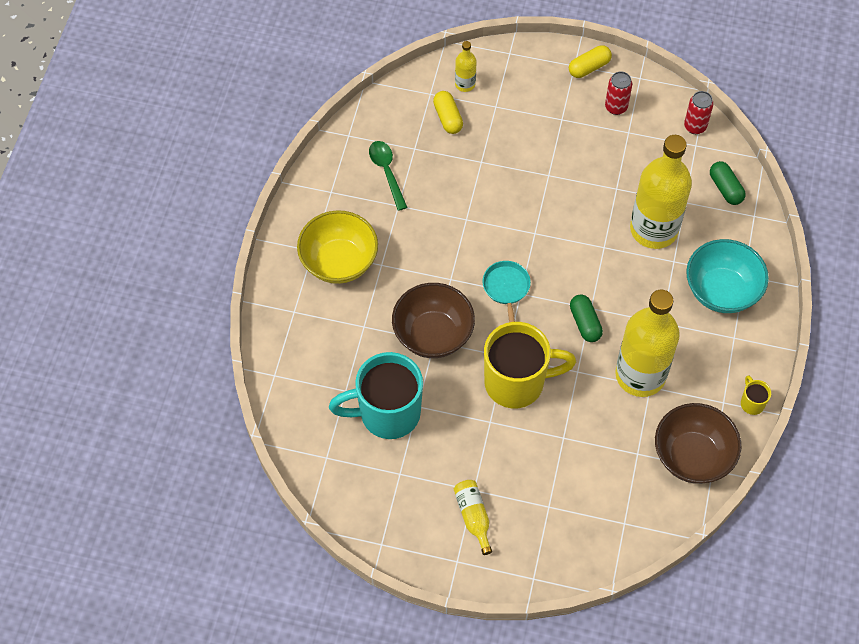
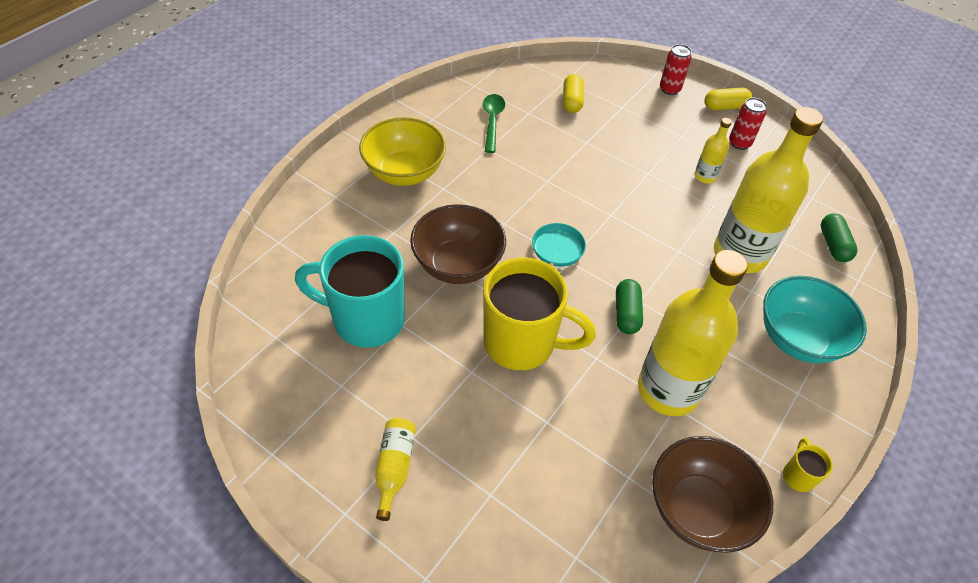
camera: 20 degrees right, 10 degrees down
(465, 84) = (601, 83): yellow bottle -> yellow bottle (705, 176)
(695, 126) = (816, 183): red can -> red can (669, 89)

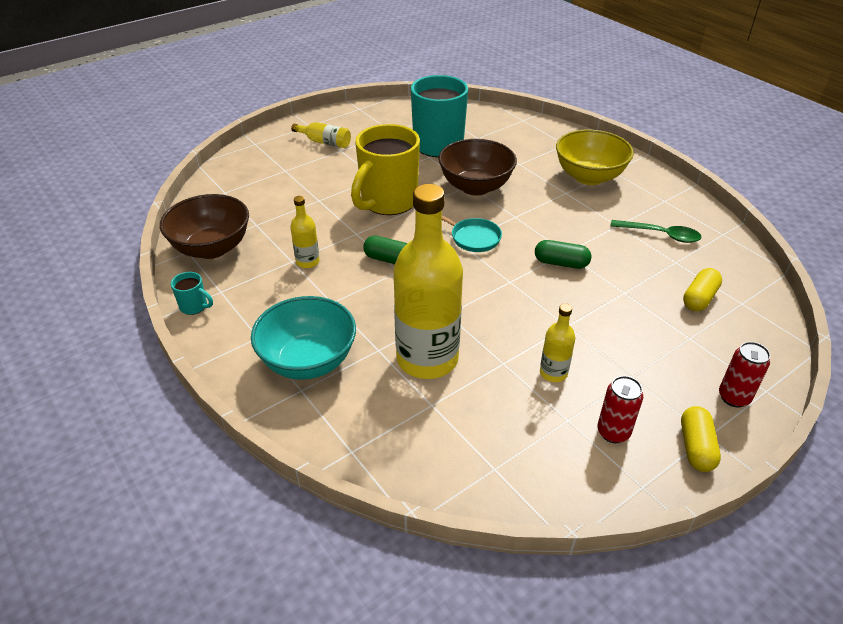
camera: 110 degrees right, 10 degrees down
(572, 101) = (699, 298): yellow capsule -> yellow capsule turned 75 degrees counterclockwise
(668, 390) = (307, 262): yellow bottle -> yellow bottle, size x0.44
(798, 475) = (194, 307): yellow mug -> turquoise mug
(833, 245) = (410, 452): green capsule -> green capsule (561, 263)

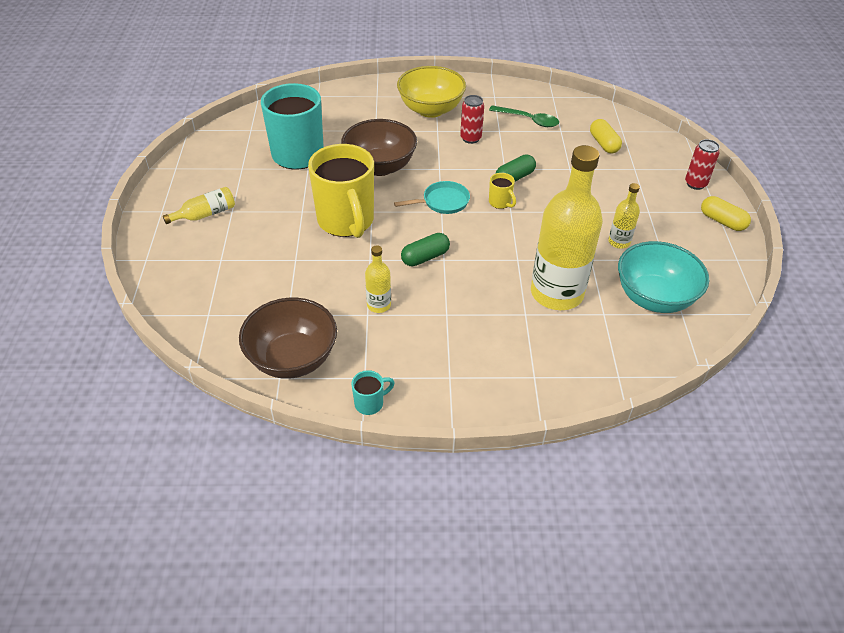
camera: 55 degrees left, 5 degrees up
(308, 361) = (505, 359): turquoise bowl -> turquoise bowl (654, 298)
(513, 270) = (500, 203): none -> yellow mug
(613, 432) = (688, 246): red can -> red can (470, 138)
(661, 235) = (528, 120): green spoon -> green spoon turned 60 degrees clockwise

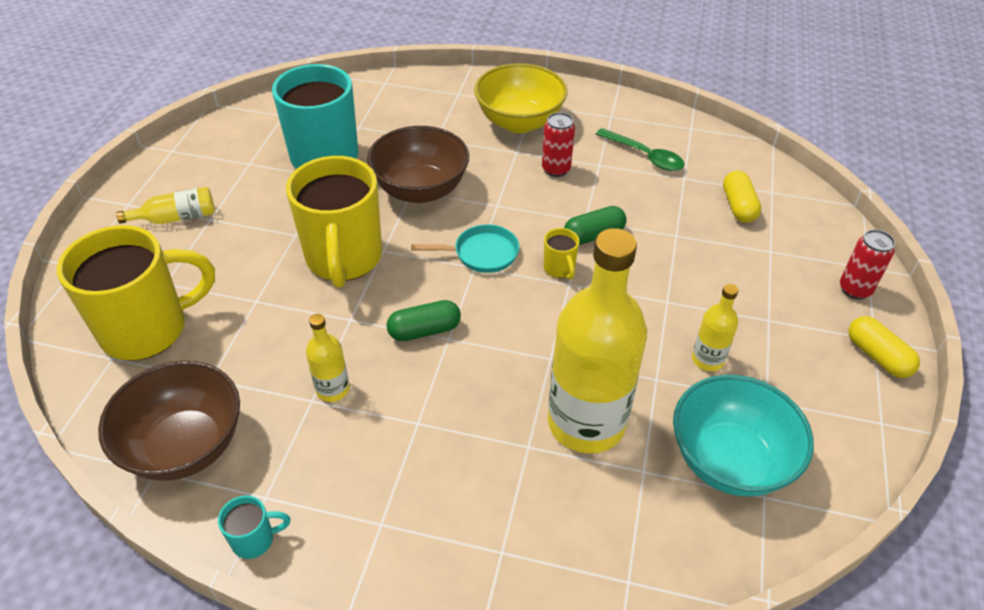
camera: 15 degrees right, 0 degrees up
(225, 292) = (148, 329): none -> yellow mug

